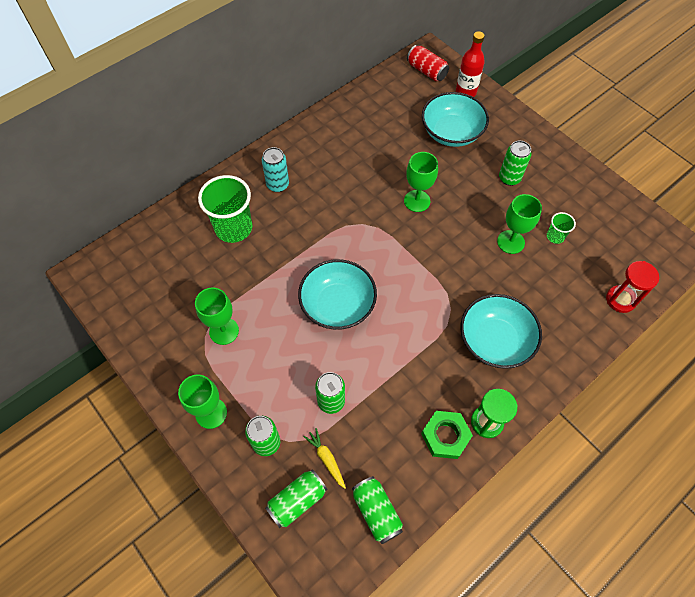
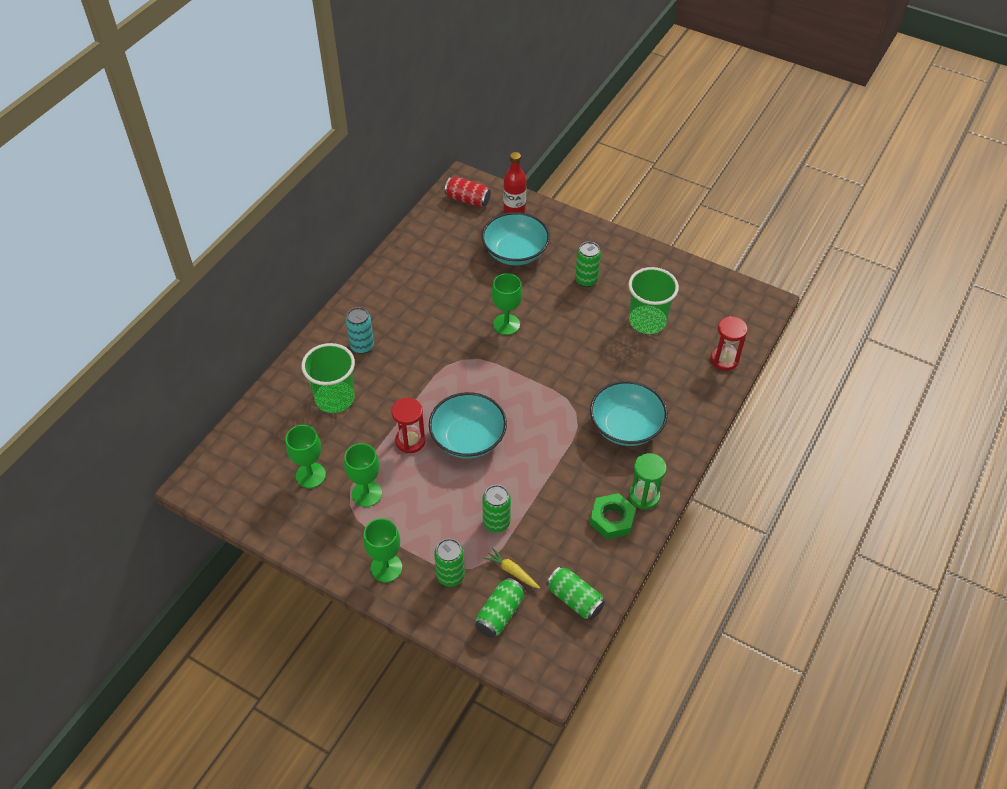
camera: 20 degrees left, 10 degrees down
(283, 291) = (410, 441): none -> red hourglass
(510, 242) = (608, 337): green goblet -> green goblet (310, 475)
(555, 236) = (647, 321): green cup -> green cup, size x2.09

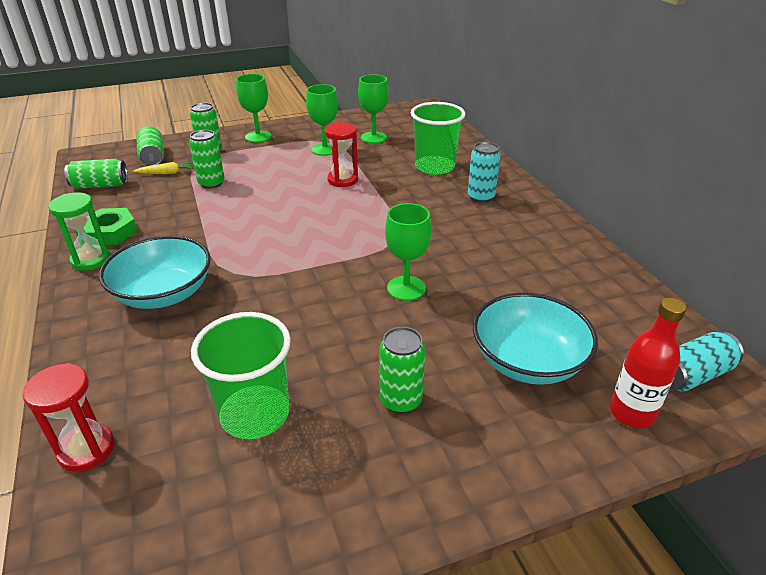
camera: 130 degrees right, 15 degrees down
(467, 200) = (692, 374): red can -> turquoise can
(468, 438) = (303, 204): turquoise bowl -> none

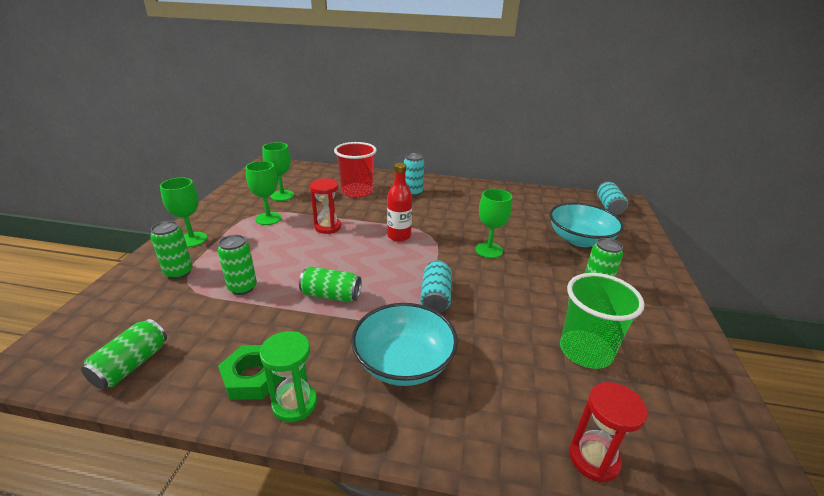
camera: 60 degrees left, 5 degrees down
(153, 157) = (126, 310): green can -> green can (331, 295)
(167, 173) = (179, 309): yellow carrot -> none
(276, 280) = (435, 297): none -> turquoise can
(434, 167) = (357, 191): green cup -> red cup
(631, 413) = (629, 230): red bottle -> red bottle (399, 236)

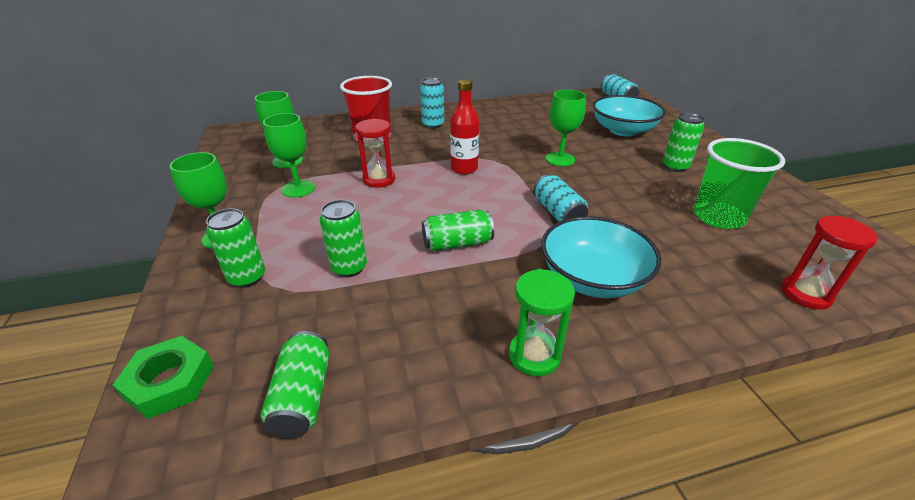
camera: 25 degrees left, 5 degrees up
(253, 377) = (464, 349): green nut -> green nut (170, 382)

